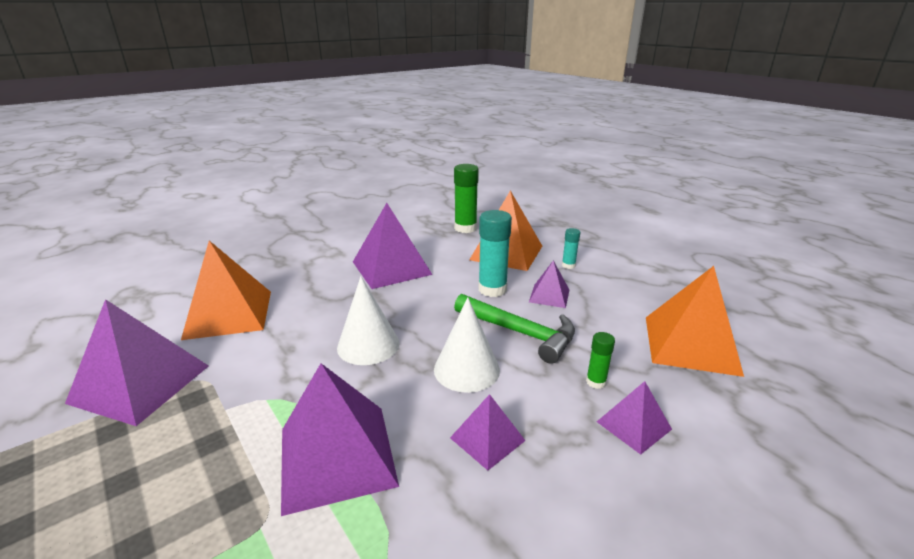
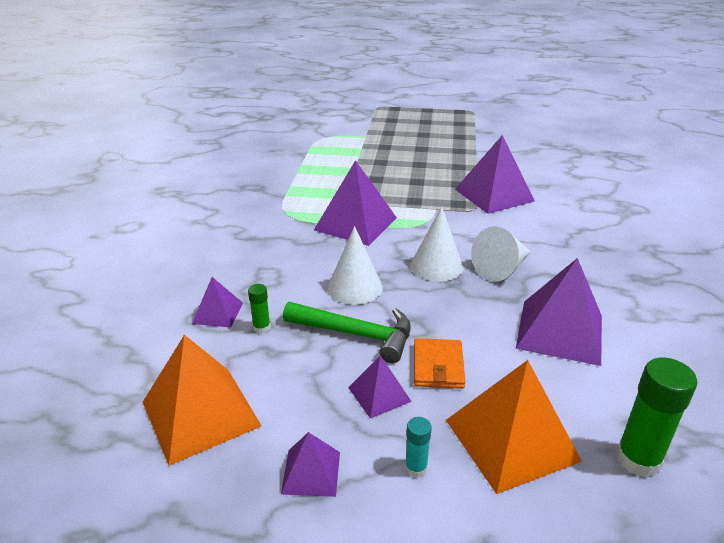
camera: 135 degrees right, 5 degrees up
(229, 314) = (552, 233): orange pyramid -> none
(331, 314) = (501, 268): none -> white cone
(487, 439) = (296, 263): purple pyramid -> purple pyramid (311, 472)
(492, 289) = (438, 366): turquoise glue stick -> orange wallet
(519, 333) = (356, 334): green hammer -> green hammer turned 150 degrees counterclockwise

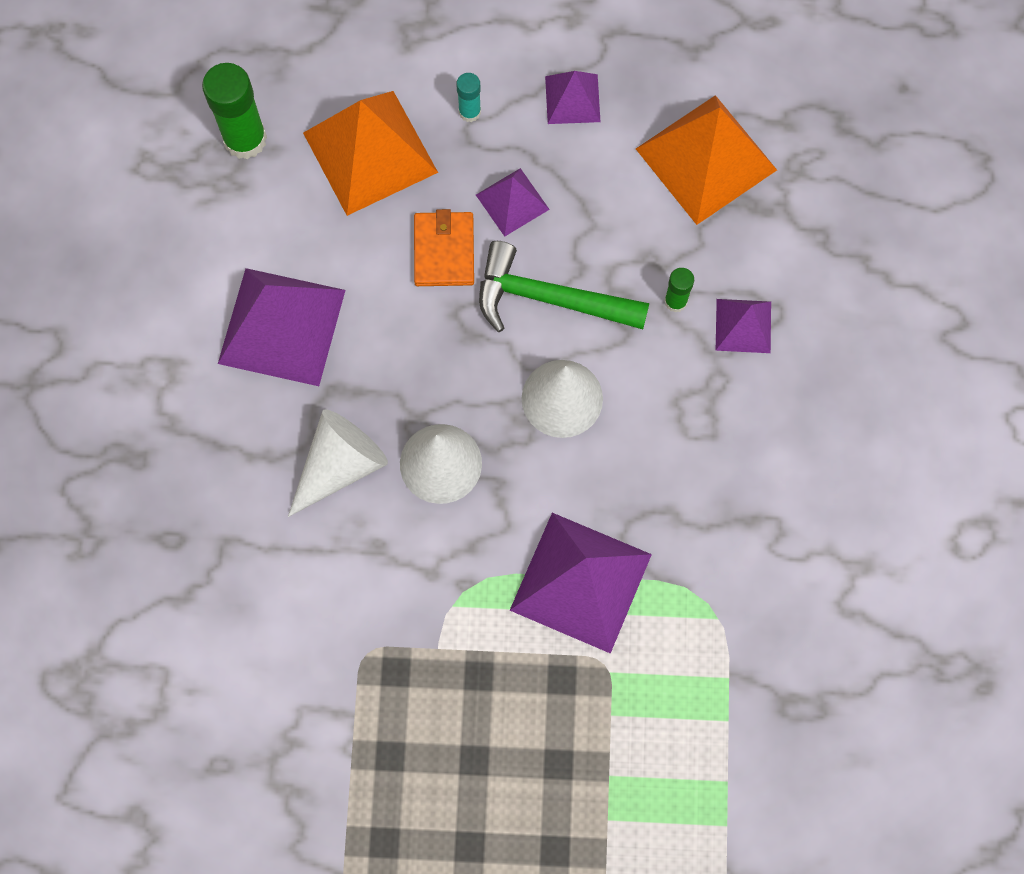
camera: 175 degrees right, 40 degrees up
(494, 195) = (323, 714): purple pyramid -> none

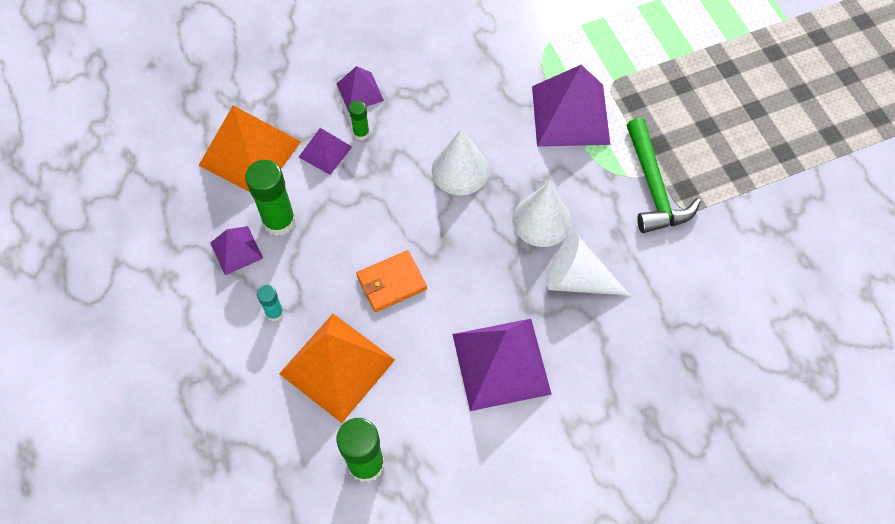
camera: 115 degrees left, 10 degrees down
(512, 202) = (334, 255): purple pyramid -> purple pyramid (325, 151)
(550, 298) = (394, 204): green hammer -> green hammer (653, 187)
(590, 158) = (279, 221): none -> green glue stick

